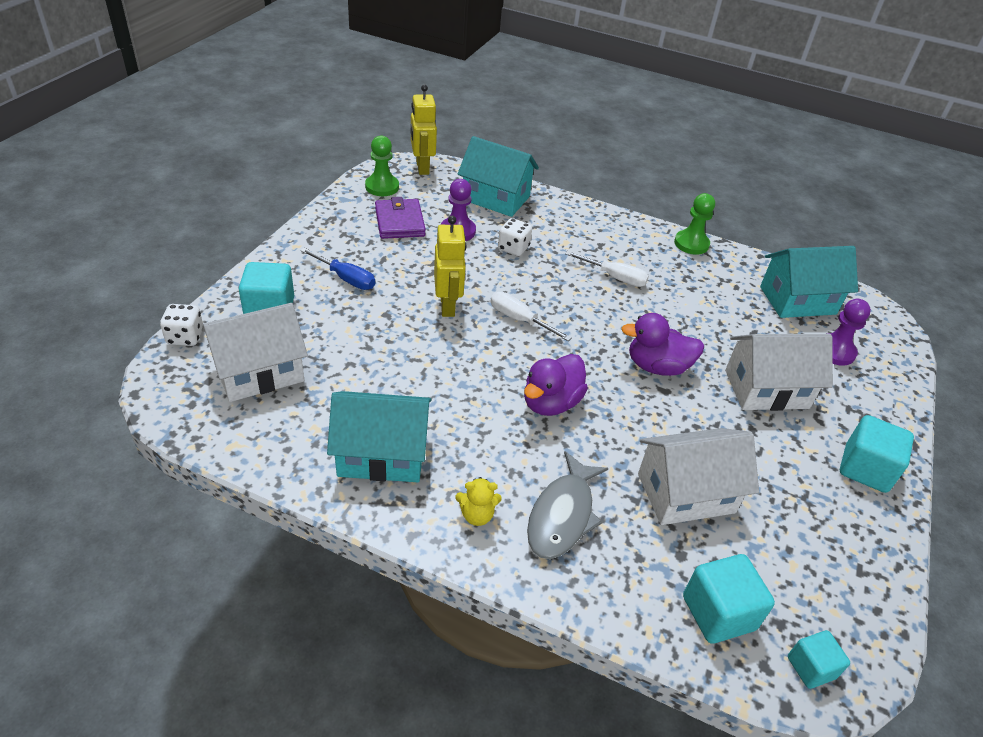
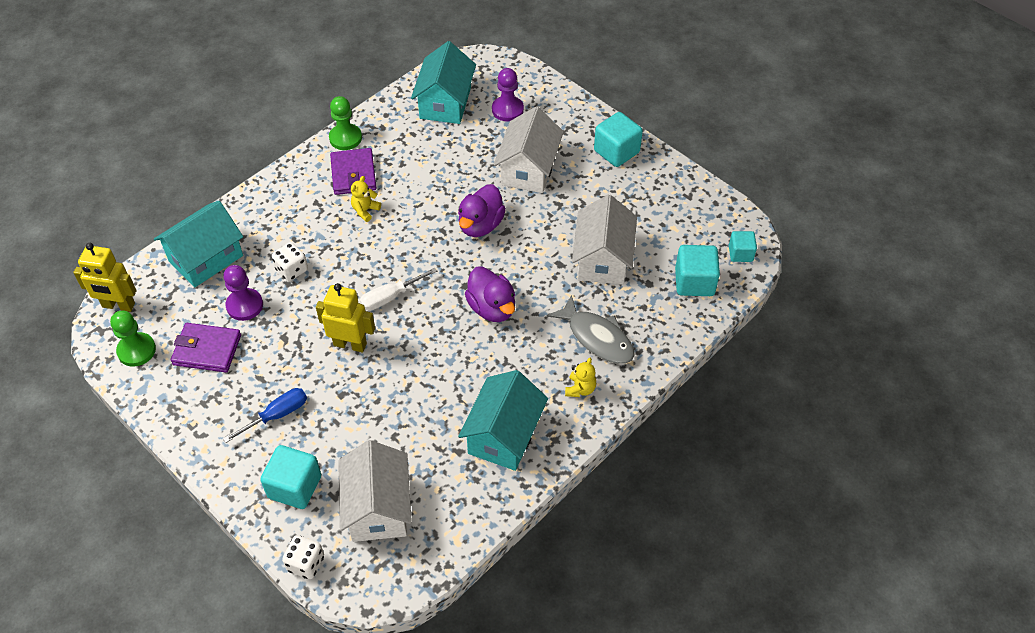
camera: 65 degrees left, 10 degrees up
(614, 277) = (365, 210): white screwdriver -> yellow teddy bear
(652, 259) = (353, 174): none -> purple wallet

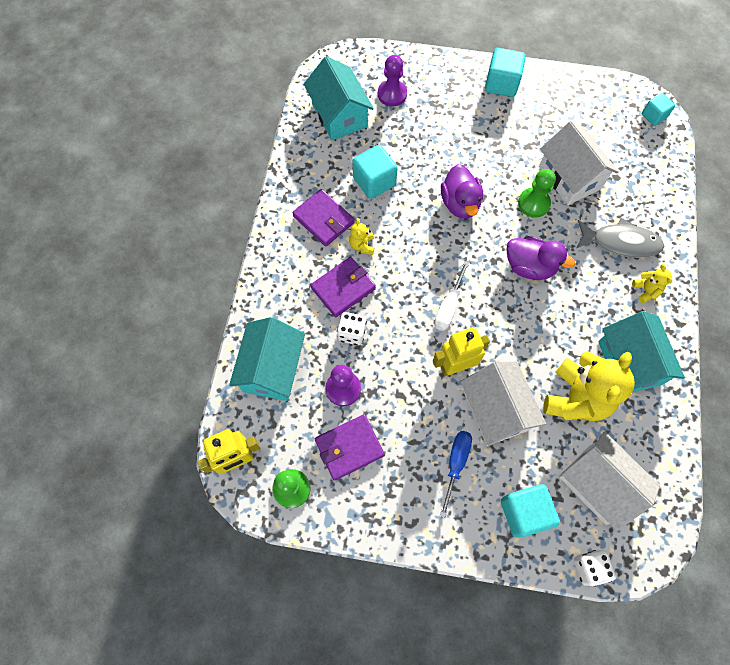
camera: 35 degrees left, 15 degrees up
(318, 233) = (343, 288): none -> purple wallet
(345, 138) = (288, 192): green pawn -> green pawn (533, 203)
(427, 432) = (576, 398): none -> yellow teddy bear
(528, 169) = (452, 135): white house -> white house (496, 410)
(694, 282) = (644, 157): turquoise cube -> turquoise cube (374, 181)

